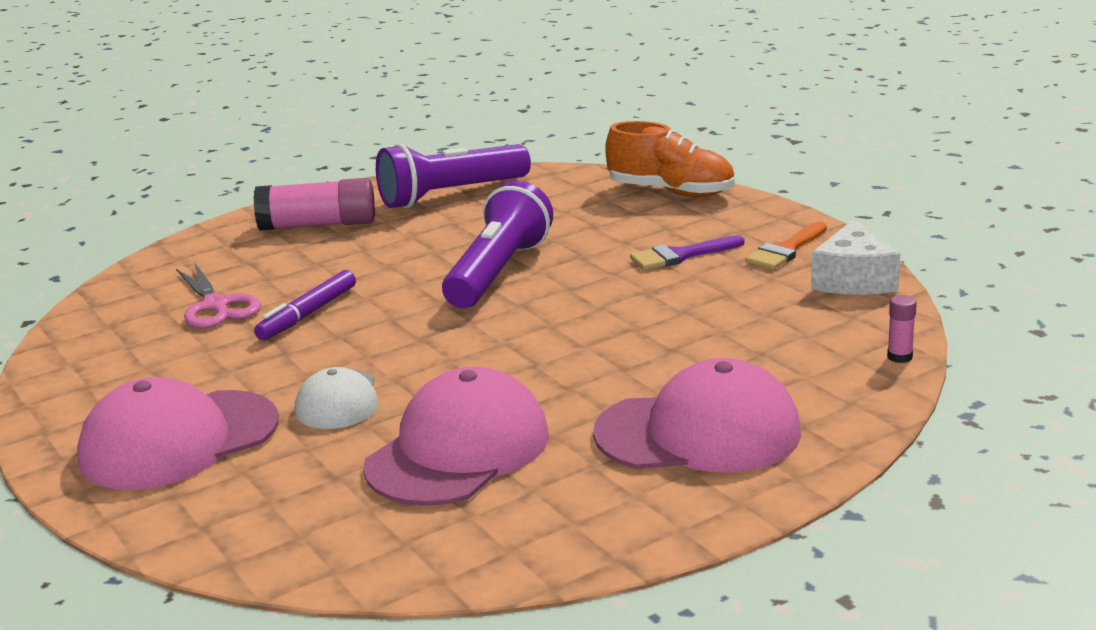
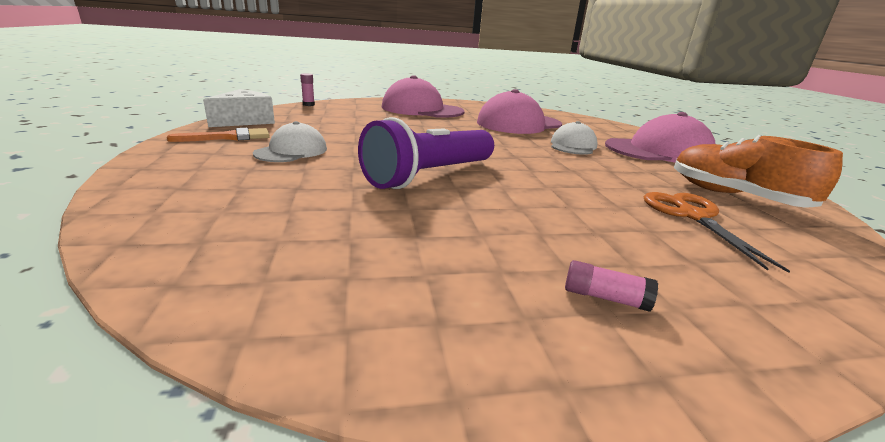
camera: 160 degrees left, 0 degrees up
(216, 306) = (692, 216): pink scissors -> orange scissors
(308, 314) = (598, 187): purple marker -> none
(318, 225) = (605, 297): pink glue stick -> pink glue stick, size x0.44
(451, 195) = (373, 291): purple flashlight -> none
(671, 192) = (153, 197): orange shoe -> orange shoe (734, 196)
(680, 255) = (291, 151): purple brush -> white cap

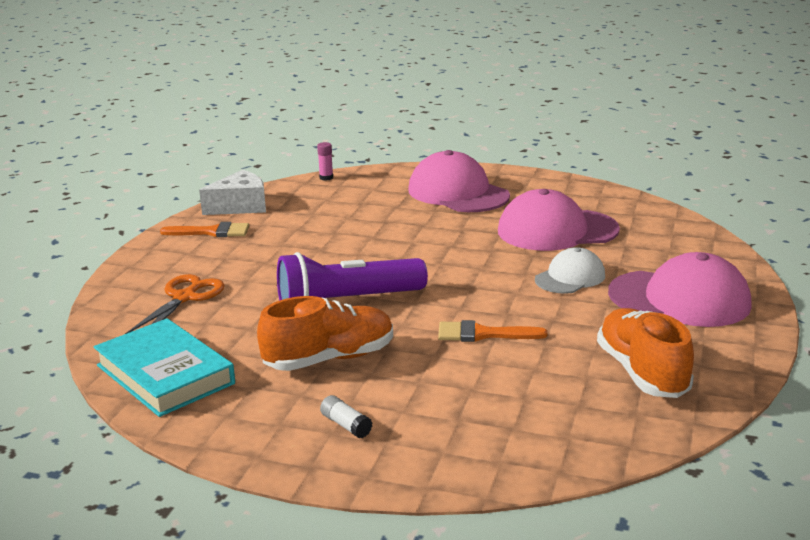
camera: 30 degrees right, 0 degrees up
(280, 281) = (165, 374): none -> turquoise book
(291, 151) = (252, 257): white cap -> none
(479, 225) = (329, 359): none -> orange shoe
(580, 185) = (483, 334): none -> orange brush
(605, 297) = (346, 425): pink glue stick -> white glue stick
(692, 216) = (541, 384): orange scissors -> orange scissors (185, 298)

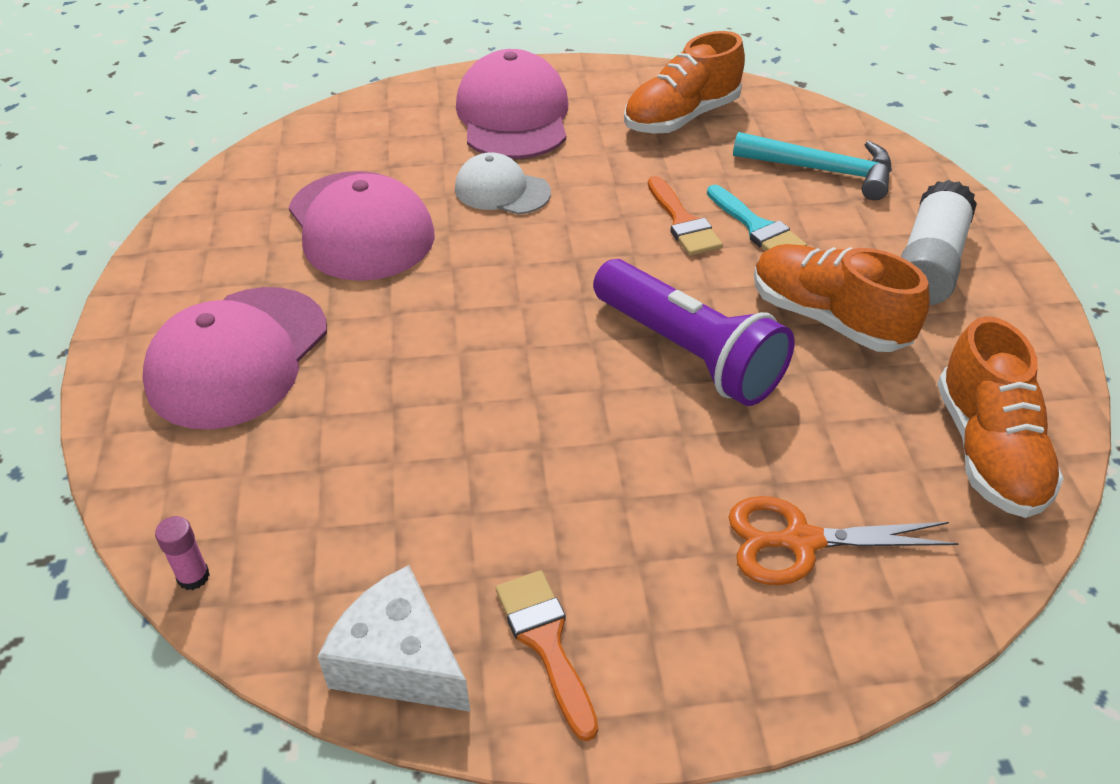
camera: 115 degrees left, 20 degrees up
(165, 374) = (987, 450): turquoise book -> orange shoe
(346, 425) = (929, 263): white glue stick -> white glue stick, size x2.28
(453, 362) = (757, 228): none -> turquoise brush
(511, 419) = (823, 170): none -> turquoise hammer

